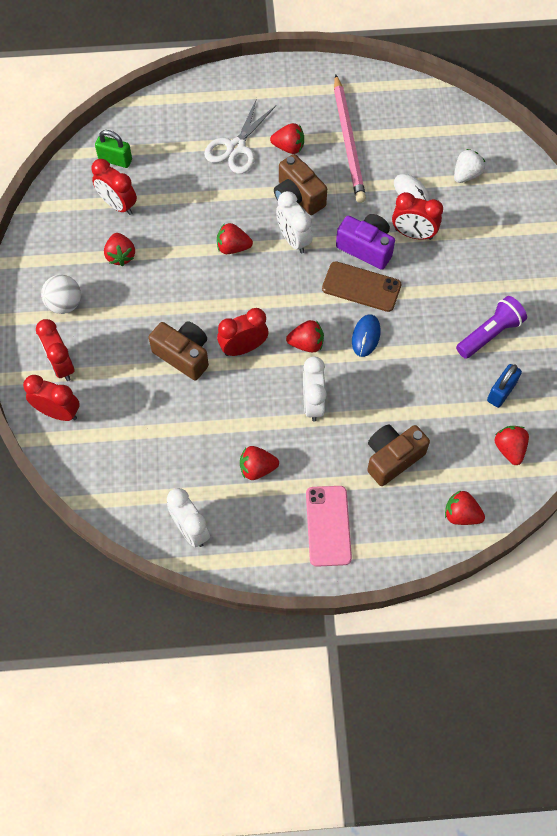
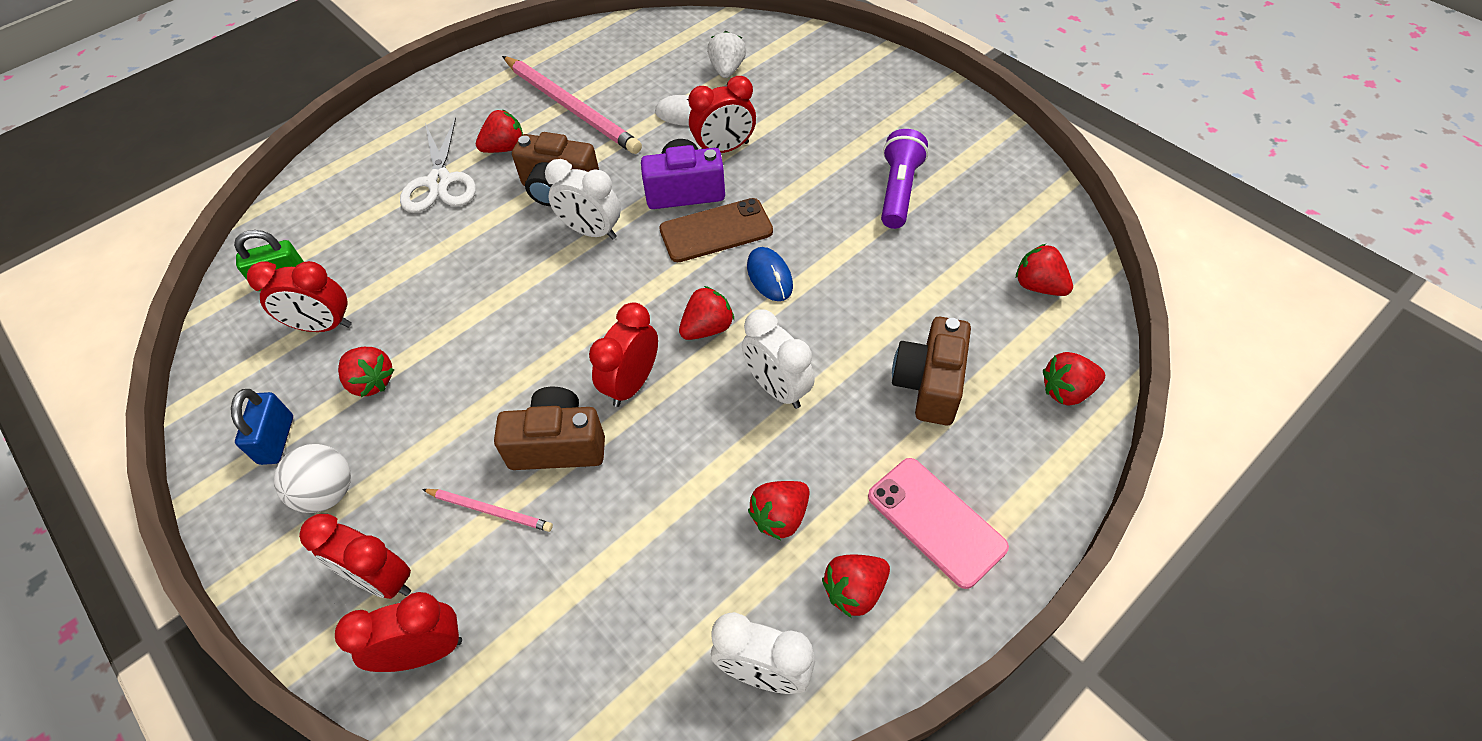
camera: 35 degrees left, 10 degrees down
(129, 366) = (490, 510): none -> pink pencil
(233, 247) = (522, 282): red strawberry -> red strawberry (854, 591)
(501, 392) = (969, 237): blue padlock -> blue padlock (276, 440)

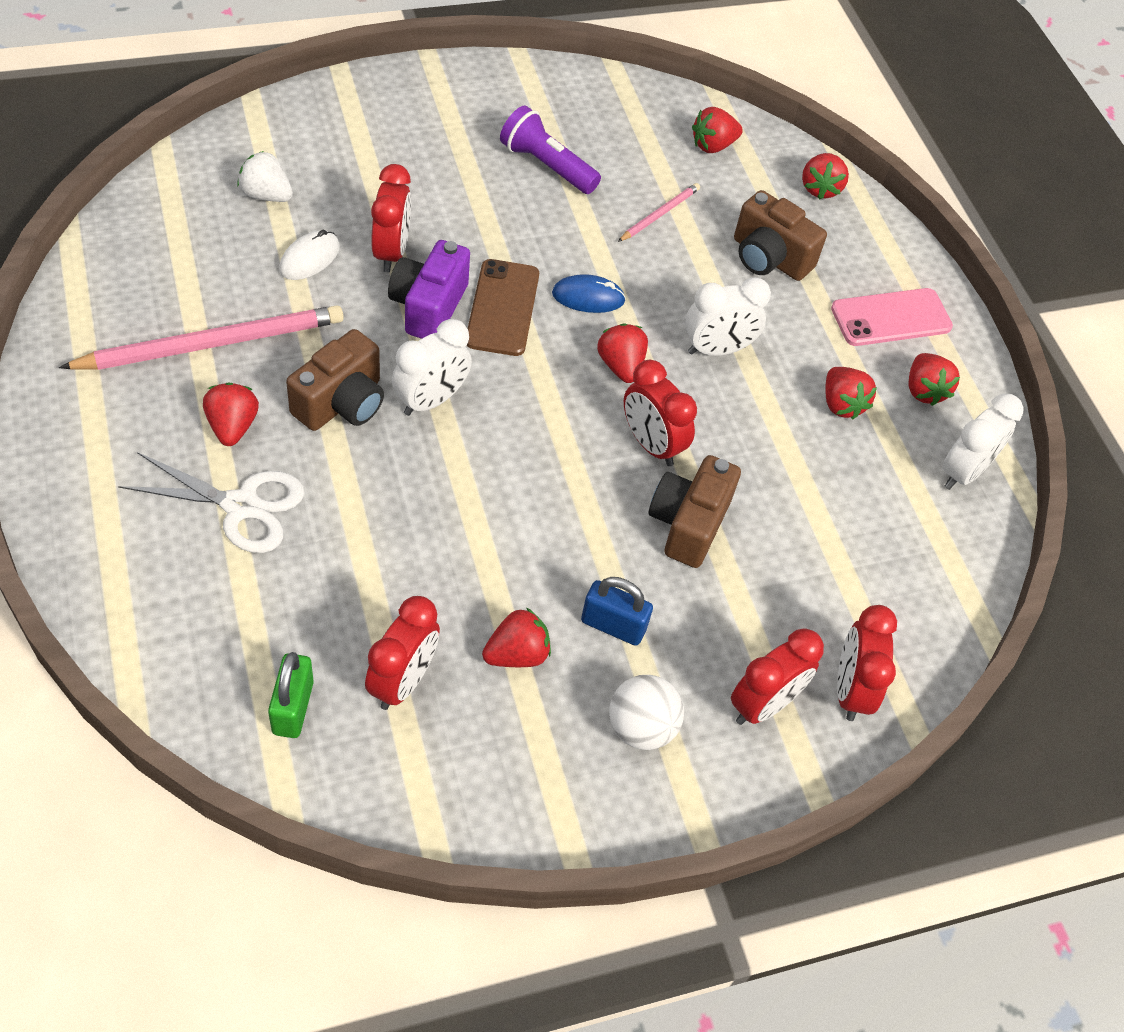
camera: 75 degrees left, 0 degrees up
(276, 440) = (544, 761): blue padlock -> blue padlock (613, 625)
(490, 510) = (732, 598): pink pencil -> pink pencil (659, 214)

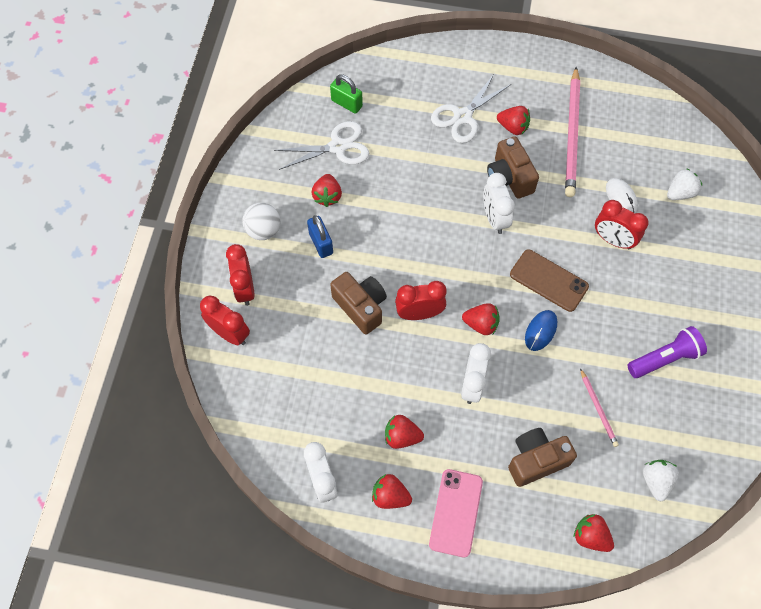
camera: 125 degrees right, 10 degrees up
(402, 681) = (338, 147): red clock -> white scissors
(428, 306) = (563, 243): purple camera -> none
(613, 625) = (321, 243): blue padlock -> blue padlock turned 75 degrees counterclockwise
(713, 146) = (656, 481): red strawberry -> white strawberry

